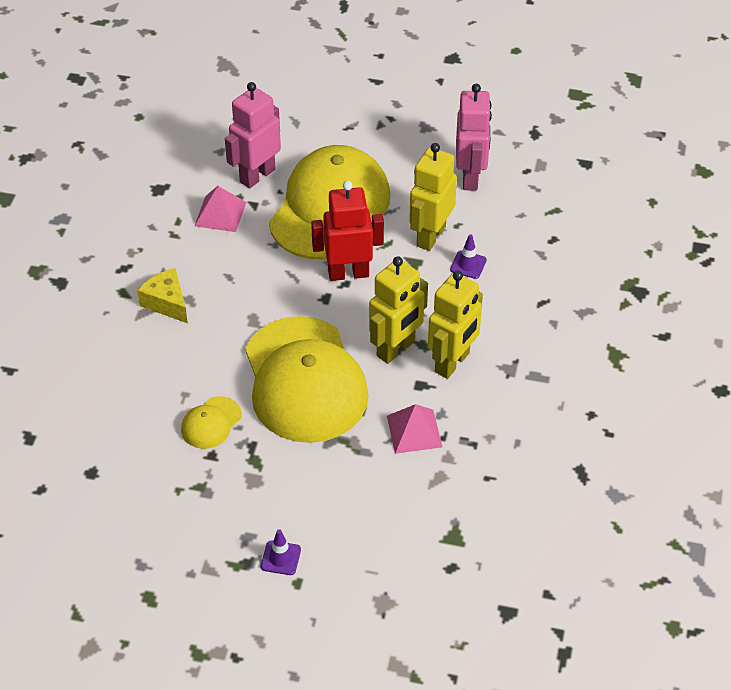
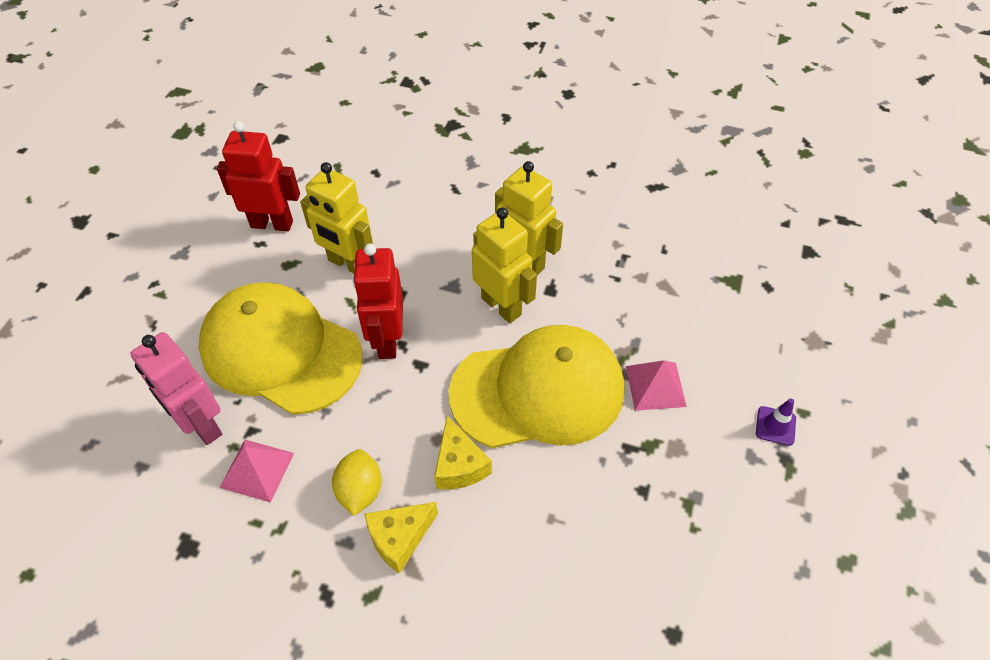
camera: 85 degrees left, 5 degrees up
(205, 275) = (360, 491): none -> yellow lemon
(211, 423) = (596, 490): yellow cap -> none
(229, 332) = (459, 465): none -> yellow cheese
(414, 431) = (609, 300): pink pyramid -> pink pyramid (655, 386)
(468, 265) = (395, 238): purple traffic cone -> none
(470, 177) = (272, 224): pink robot -> red robot

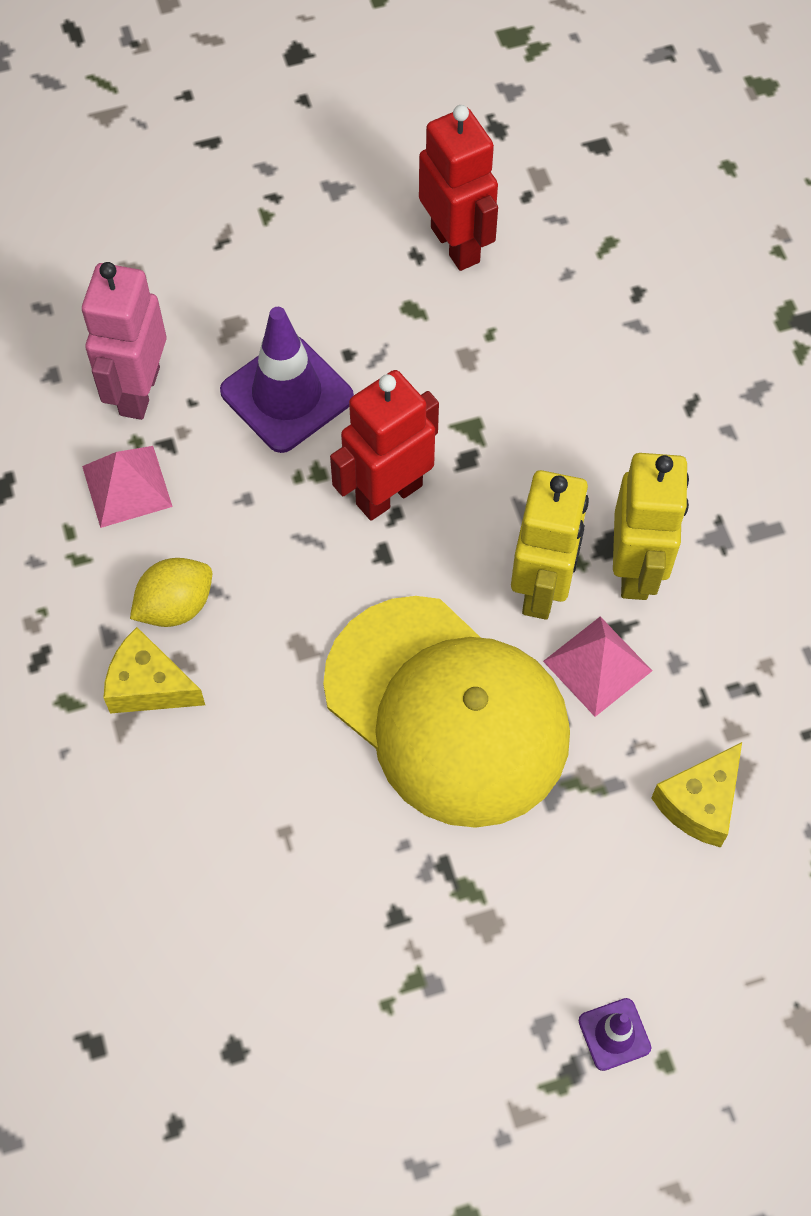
camera: 55 degrees right, 10 degrees up
(281, 351) = (287, 394): yellow cap -> purple traffic cone
(348, 264) = (464, 371): yellow robot -> none
(459, 465) = (281, 687): yellow cheese -> yellow cheese (700, 803)
(655, 386) = (562, 848): pink pyramid -> pink pyramid (597, 666)

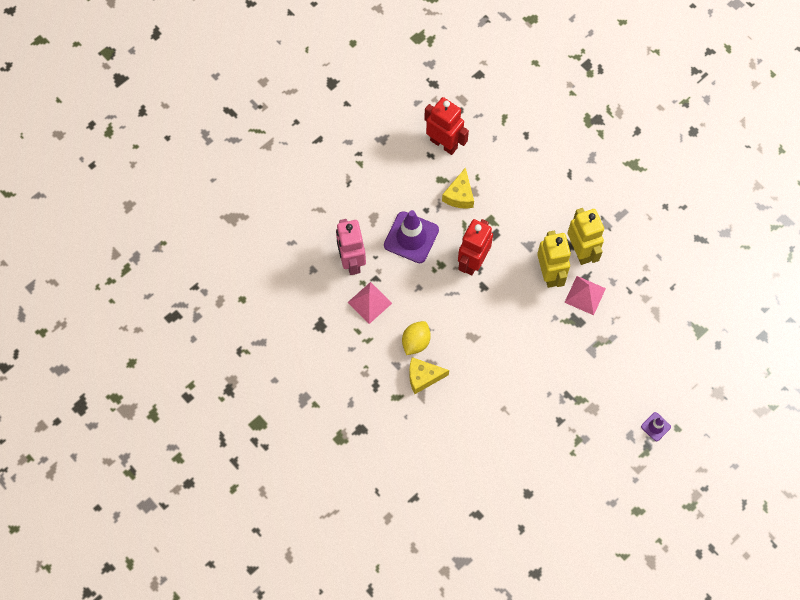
camera: 25 degrees left, 5 degrees up
(447, 711) = (539, 337): yellow cap -> none
(700, 803) = (646, 330): yellow cheese -> yellow cheese (459, 195)

